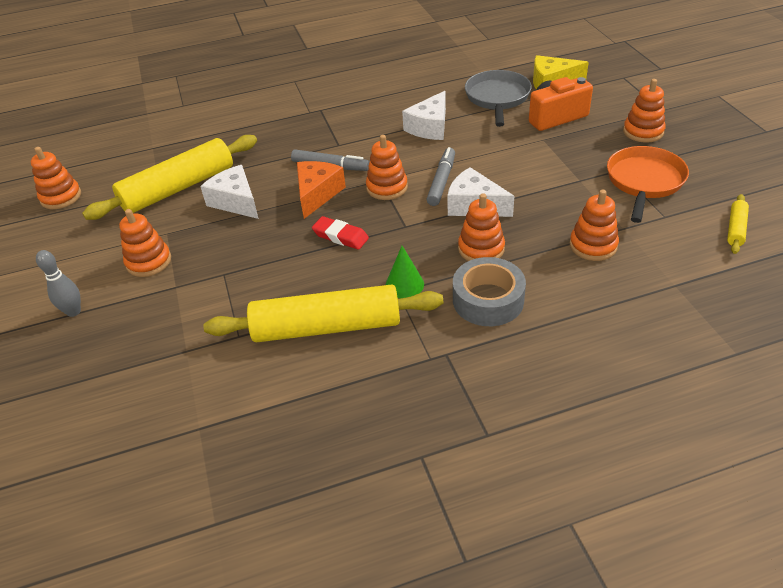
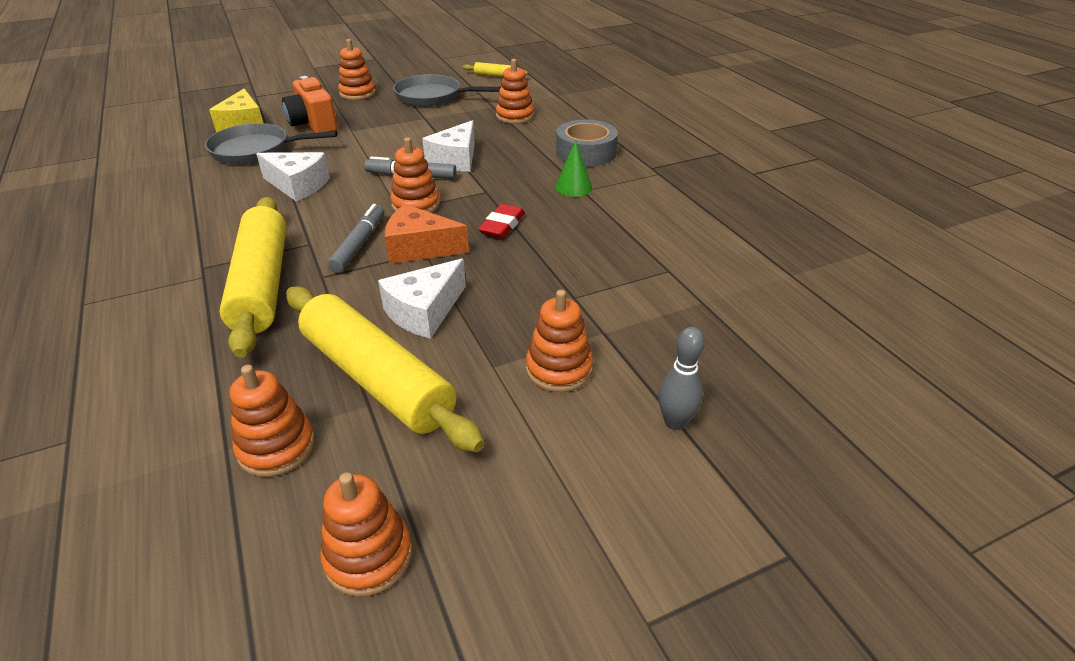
camera: 100 degrees left, 5 degrees down
(326, 327) = (640, 221): yellow rolling pin -> yellow rolling pin (262, 284)
(481, 249) = (520, 156): orange stacking toy -> orange stacking toy (276, 447)
(644, 182) = (433, 97): orange pan -> grey pan

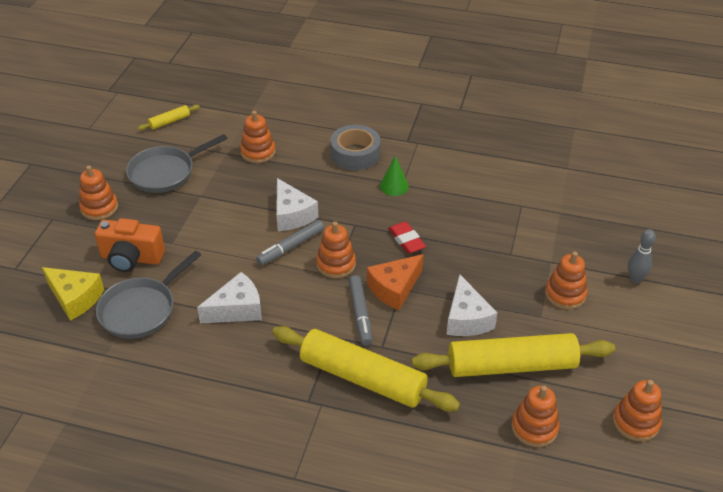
camera: 50 degrees left, 5 degrees up
(359, 245) = (360, 313): grey marker -> grey marker turned 150 degrees counterclockwise

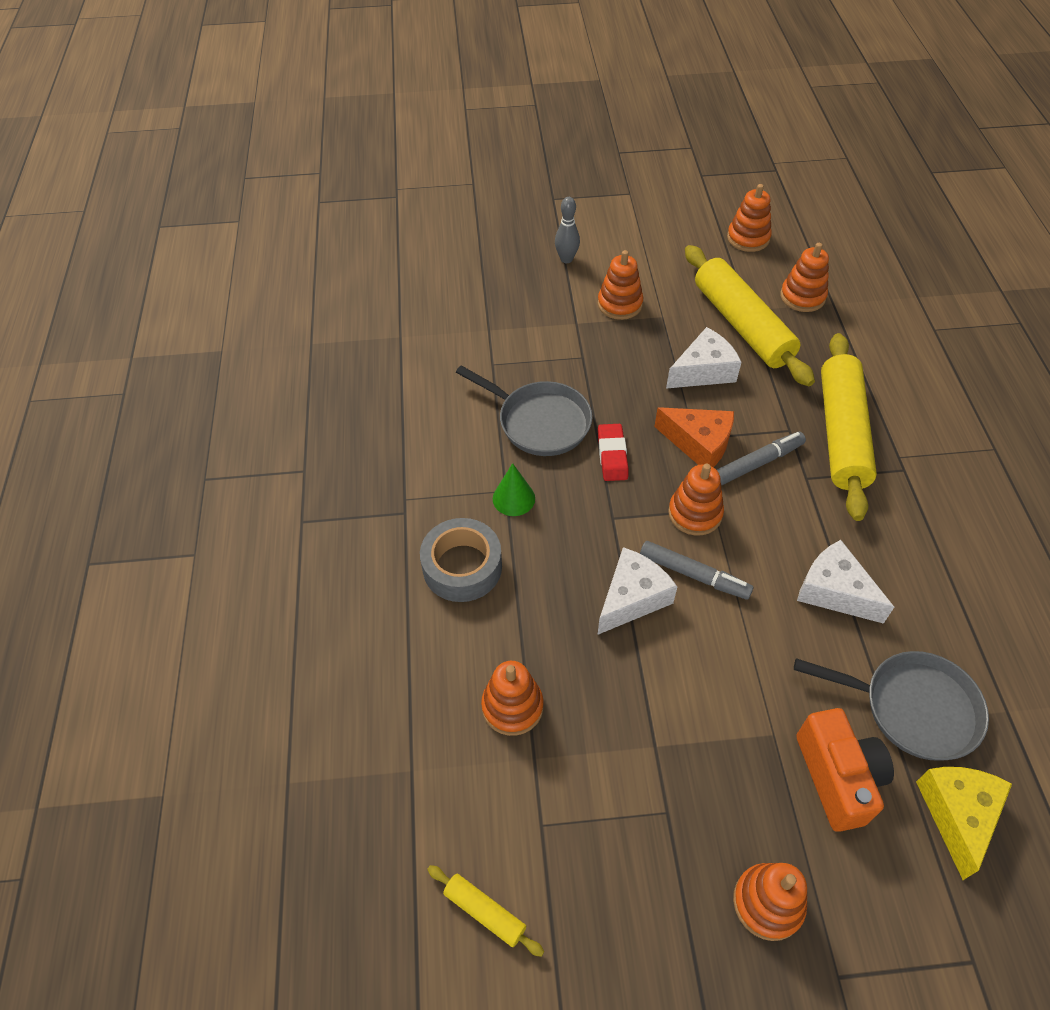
camera: 110 degrees left, 10 degrees up
(166, 172) = (628, 835): grey pan -> grey pan (539, 421)
(406, 240) = (612, 455): red eraser -> red eraser turned 45 degrees counterclockwise

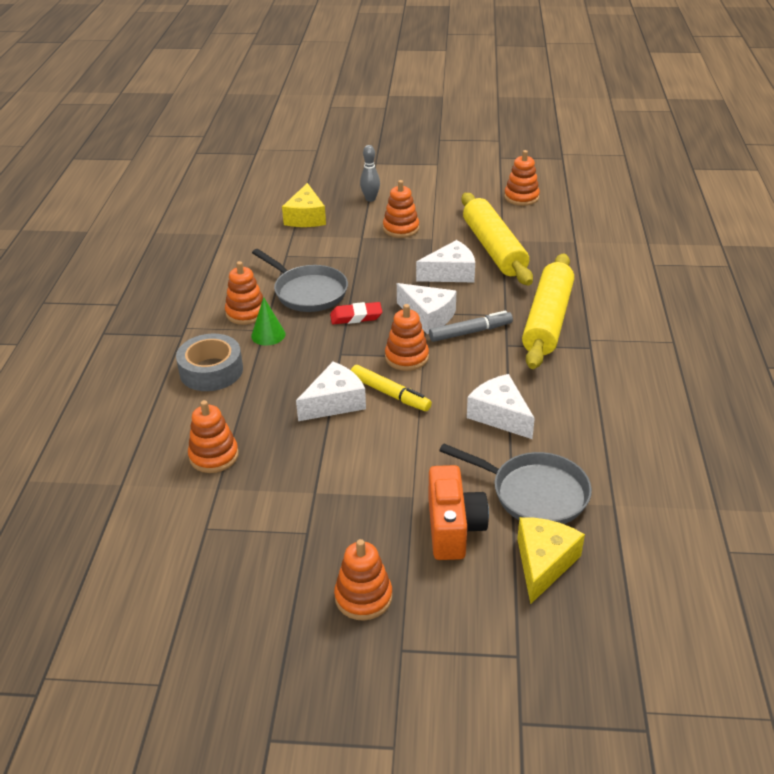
camera: 10 degrees right, 15 degrees down
(485, 912) = (140, 573): yellow rolling pin -> none
(496, 298) = (306, 217): none -> yellow cheese
(612, 455) = (356, 317): red eraser -> red eraser turned 75 degrees clockwise
(693, 574) = (389, 393): grey marker -> yellow marker
(698, 444) = (428, 316): orange cheese -> white cheese
(802, 297) = (551, 236): orange stacking toy -> orange stacking toy (246, 313)

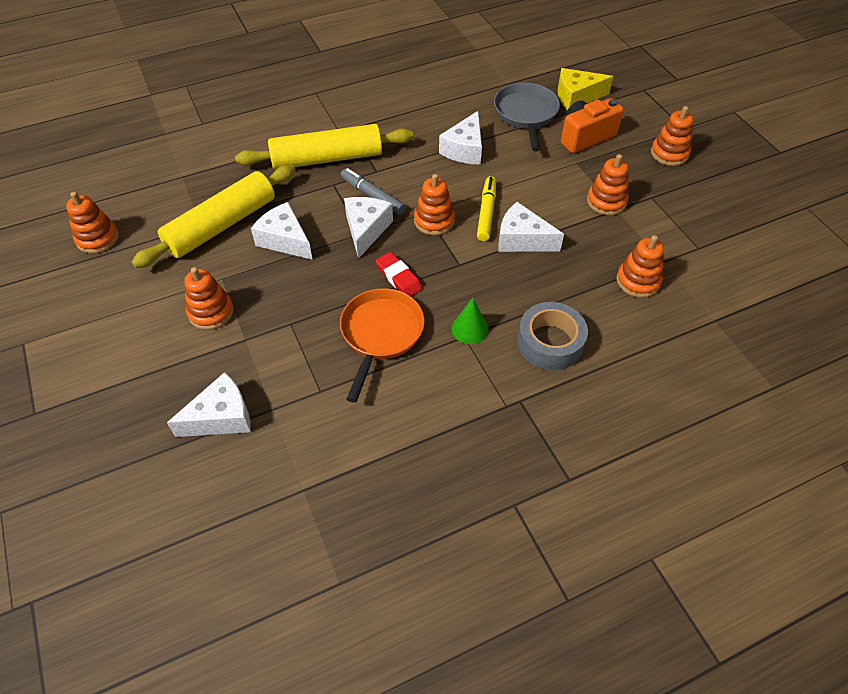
camera: 120 degrees left, 15 degrees up
(246, 313) = (448, 366): orange stacking toy -> orange stacking toy (606, 201)
(306, 217) = (221, 417): yellow cheese -> white cheese
(307, 292) = (380, 334): grey pan -> orange pan
(370, 199) = (147, 371): grey bowling pin -> none

